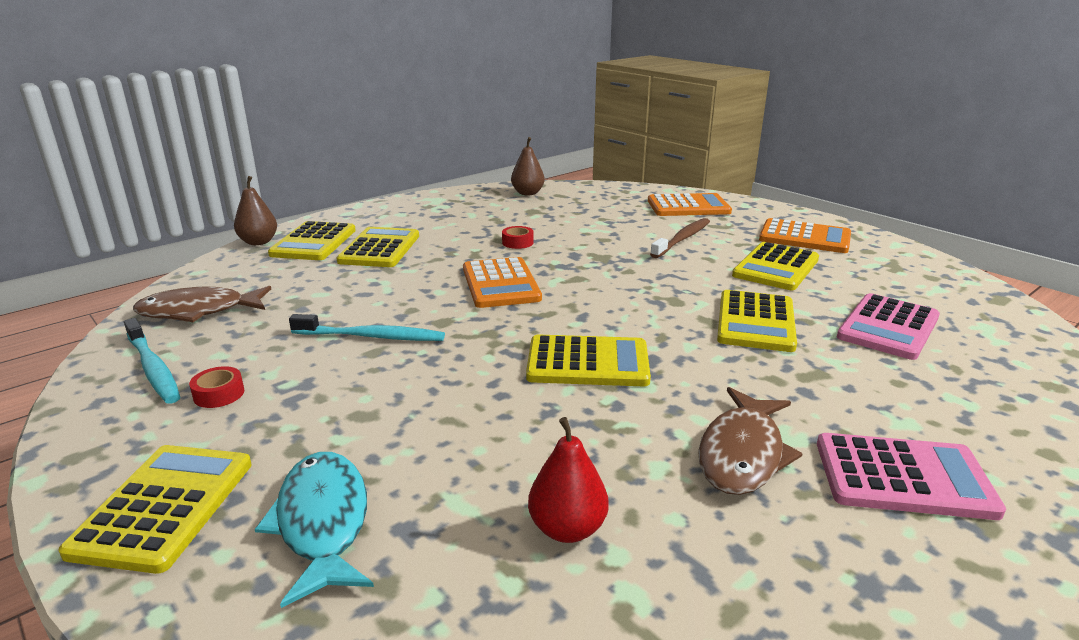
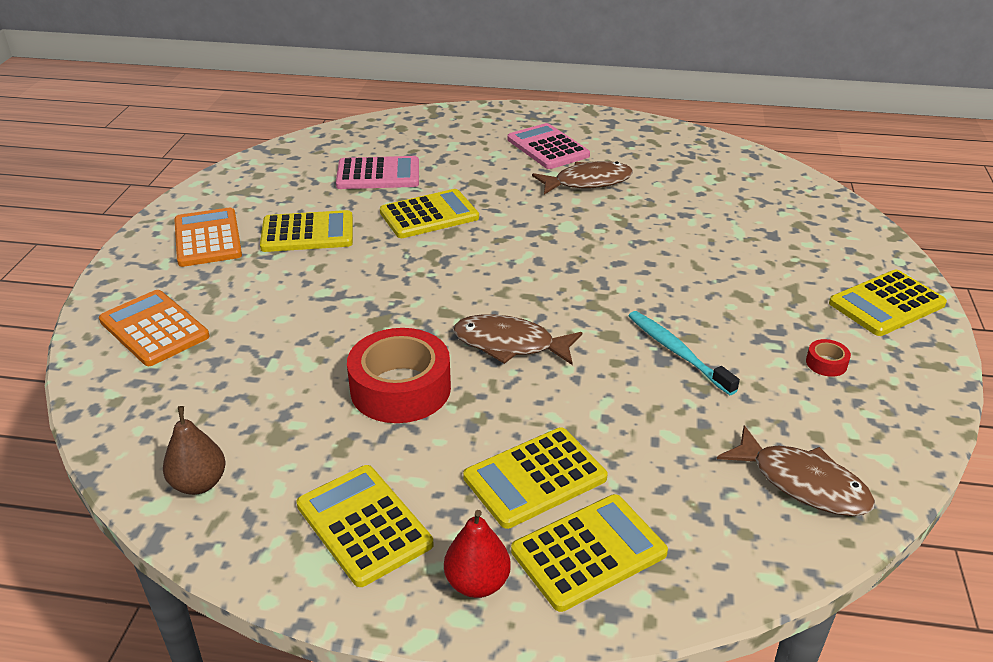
camera: 130 degrees left, 10 degrees up
(153, 368) = (869, 421): turquoise toothbrush -> none
(258, 242) = (653, 610): brown pear -> none
(323, 523) = (809, 256): turquoise fish -> none
(500, 284) = (510, 344): orange calculator -> brown fish
(517, 242) = (400, 388): red tape -> red tape, size x2.43
(567, 528) = (705, 202): red pear -> red pear (477, 583)
(588, 363) = (572, 251): yellow calculator -> yellow calculator (364, 525)
(682, 239) = (279, 296): brown toothbrush -> none

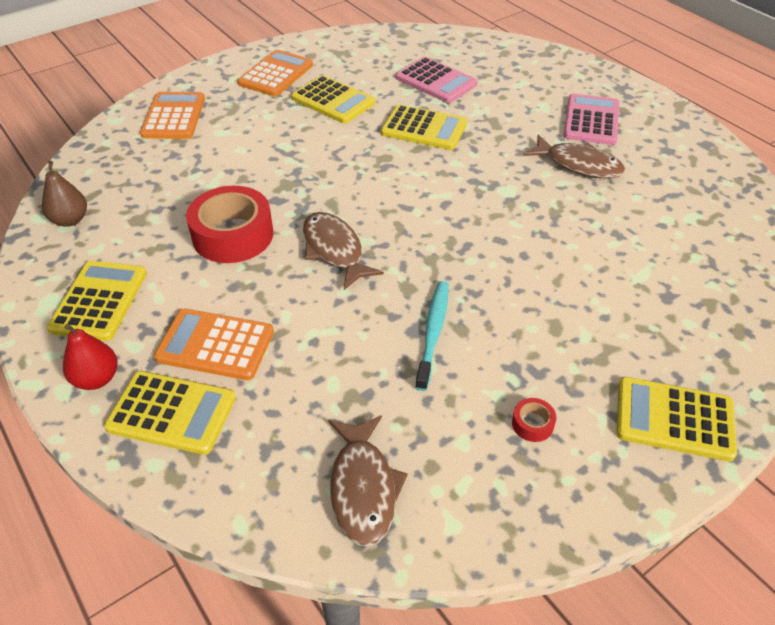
camera: 45 degrees right, 10 degrees up
(535, 478) = (215, 345): yellow calculator -> orange calculator

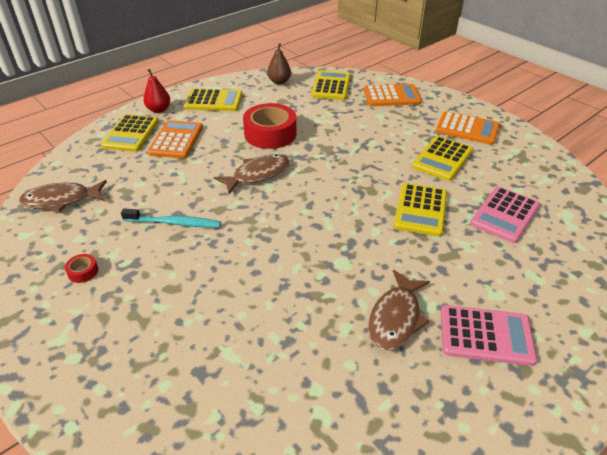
camera: 85 degrees right, 5 degrees down
(674, 419) = (62, 356): yellow calculator -> yellow calculator (331, 86)

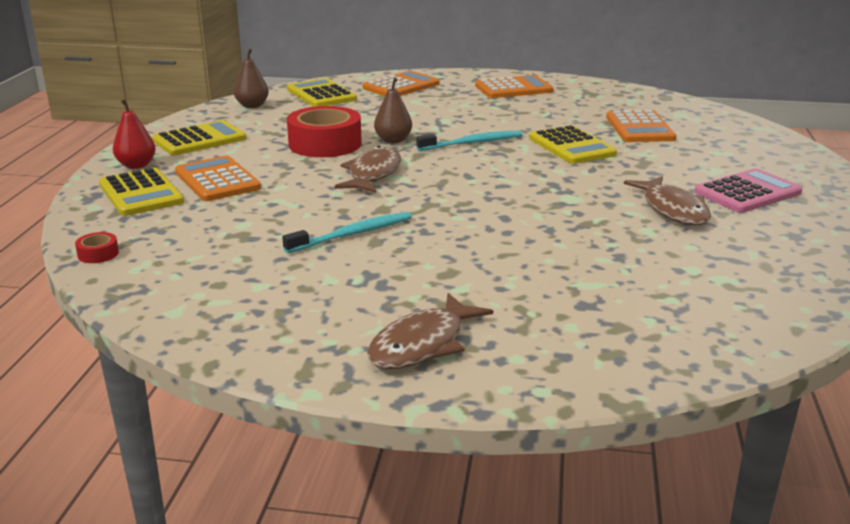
camera: 40 degrees left, 15 degrees down
(61, 200) = (164, 270): brown fish -> brown fish (423, 344)
(83, 272) = (322, 303): red tape -> red tape (98, 254)
(312, 148) = (393, 140): none -> brown pear
(357, 173) = (472, 143): none -> turquoise toothbrush
(442, 159) = (529, 112): yellow calculator -> none
(504, 215) = (639, 128): pink calculator -> orange calculator

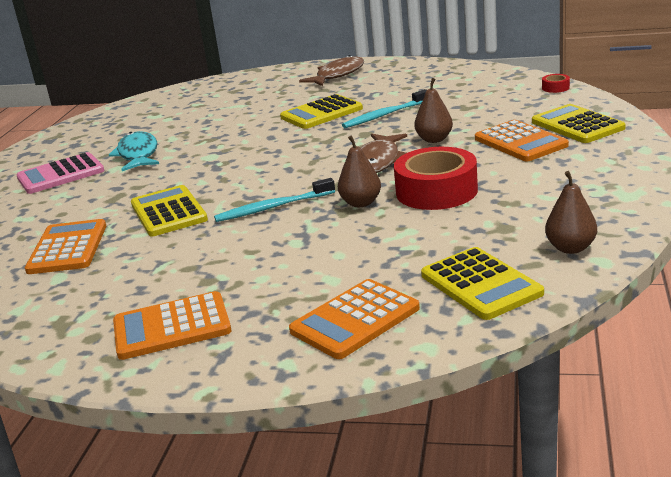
camera: 175 degrees left, 0 degrees up
(136, 165) = (616, 148): red pear -> none
(199, 140) = (585, 184): yellow calculator -> yellow calculator (321, 113)
(304, 192) = (434, 139): none -> brown pear
(672, 209) = (138, 154): brown fish -> turquoise fish

